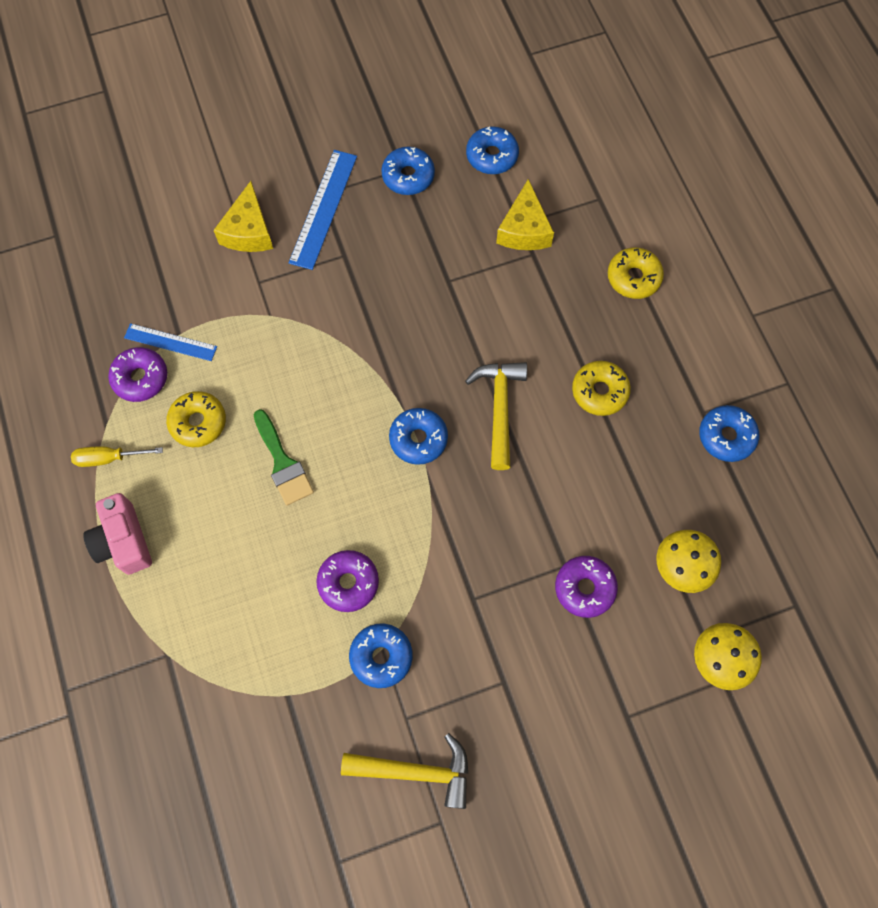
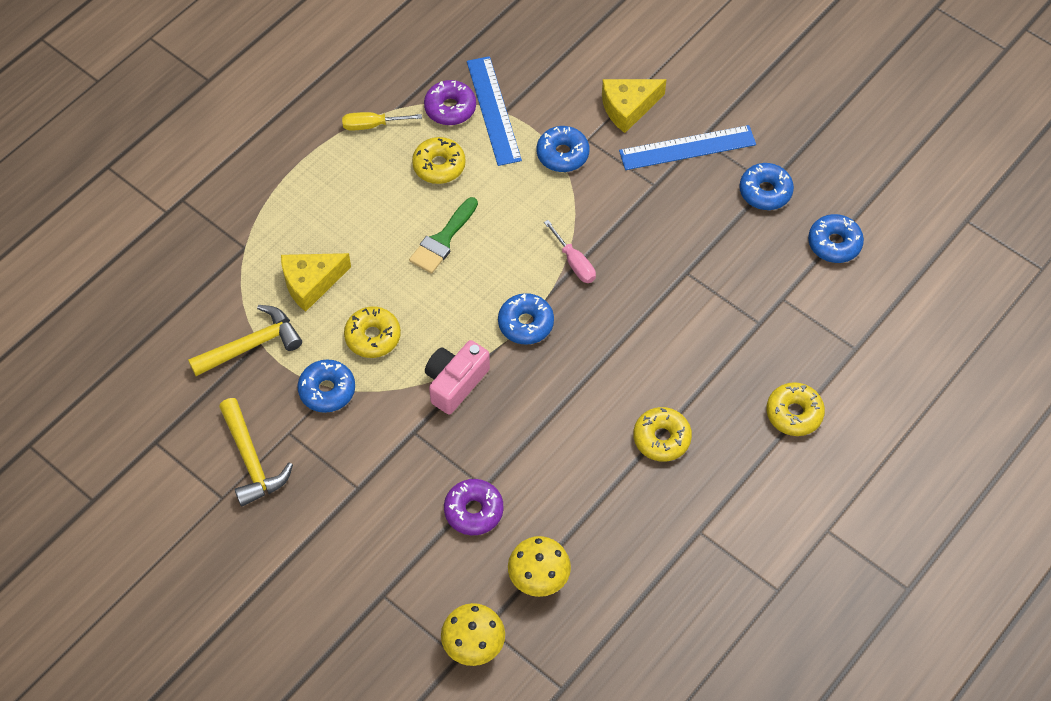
camera: 60 degrees right, 10 degrees down
(109, 458) = (372, 125): yellow screwdriver -> yellow screwdriver turned 60 degrees counterclockwise
(123, 541) = (314, 171): pink camera -> pink camera (455, 383)
(170, 342) = (493, 110): blue ruler -> blue ruler, size x1.56
(348, 583) = (373, 337): purple donut -> yellow donut
(380, 364) = (574, 262): none -> pink screwdriver
(499, 408) = (593, 369): yellow hammer -> yellow hammer (252, 345)
(524, 229) = (778, 304): yellow cheese -> yellow cheese (311, 283)
(726, 436) = (687, 561): blue donut -> blue donut (562, 154)

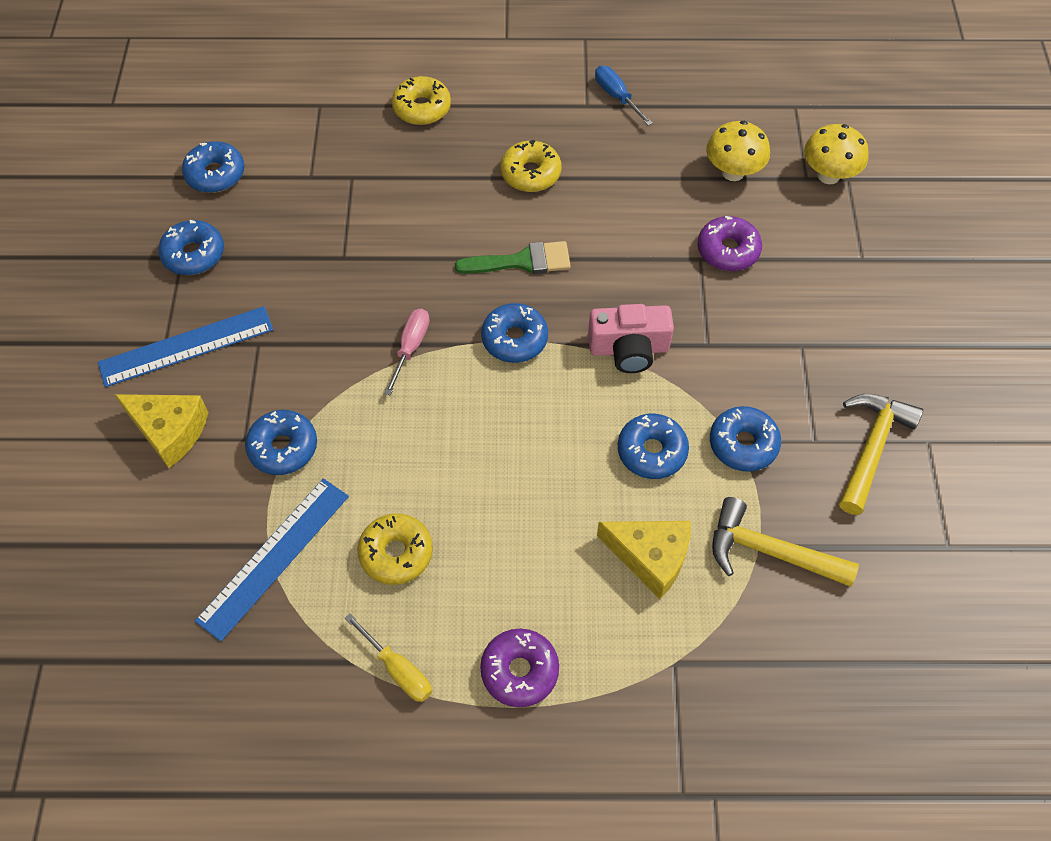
camera: 130 degrees left, 0 degrees up
(373, 337) = (651, 451): yellow donut -> blue donut
(443, 240) = (487, 477): green brush -> green brush (522, 261)
(450, 108) = (306, 604): purple donut -> purple donut (519, 671)
(687, 148) = (186, 346): blue ruler -> blue ruler turned 60 degrees counterclockwise
(689, 560) = (617, 97): none -> blue screwdriver

